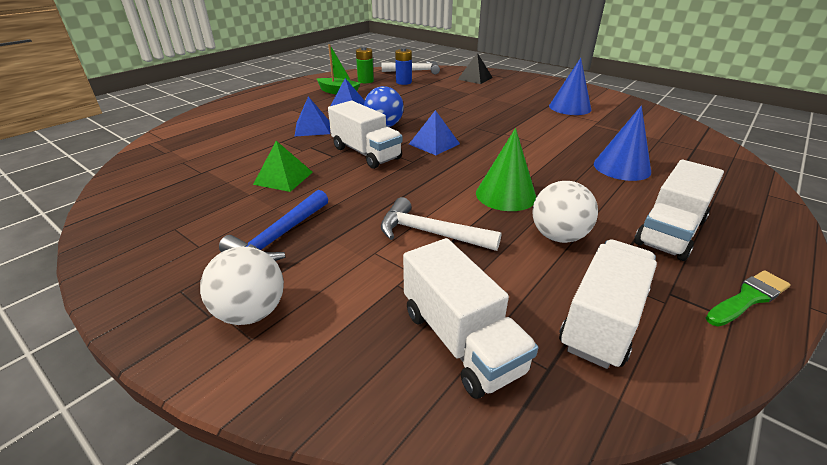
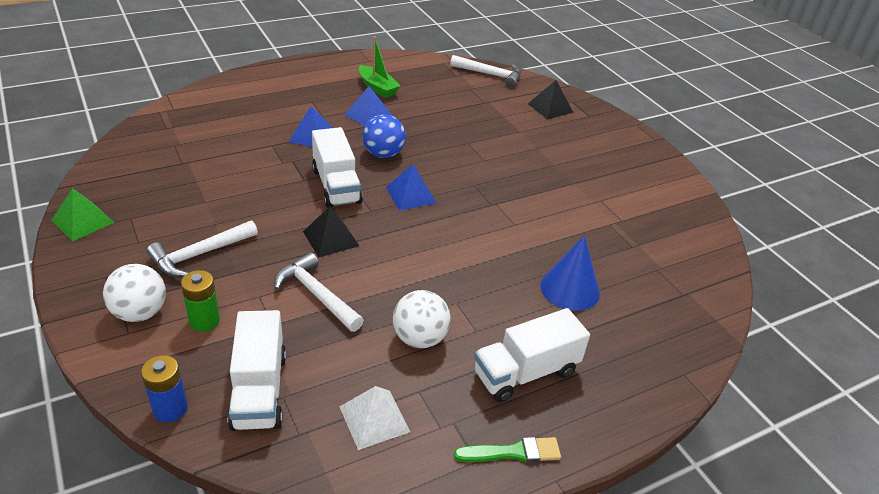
camera: 20 degrees right, 5 degrees up
(279, 237) = (199, 255): blue hammer -> white hammer
(283, 178) = (243, 192): green pyramid -> green pyramid (82, 221)
(365, 81) = (420, 77): green battery -> green battery (204, 321)
(398, 188) = (330, 238): none -> black pyramid
(403, 82) = (460, 91): blue battery -> blue battery (170, 409)
(505, 195) = (419, 279): green cone -> none
(570, 107) = (612, 189): blue cone -> none
(602, 320) = (374, 419): white truck -> white pyramid

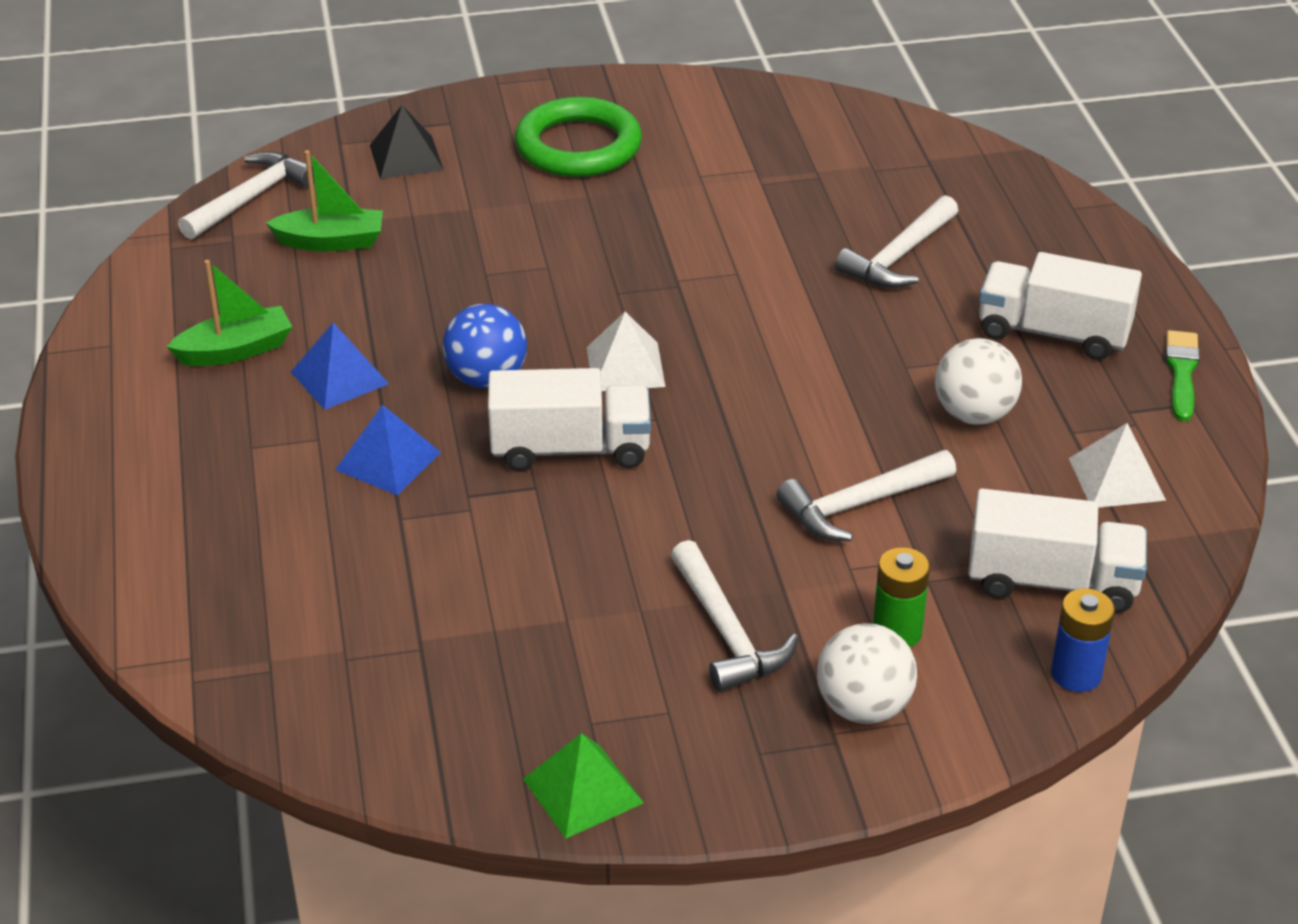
camera: 70 degrees left, 0 degrees up
(330, 238) = (722, 473): black pyramid -> none
(410, 195) = (625, 366): blue pyramid -> white pyramid
(469, 98) = (331, 242): none -> green boat
(525, 372) = (1053, 333): white truck -> white truck turned 120 degrees clockwise
(570, 289) = (899, 257): blue cone -> white hammer
(598, 156) = (578, 146): none -> green ring

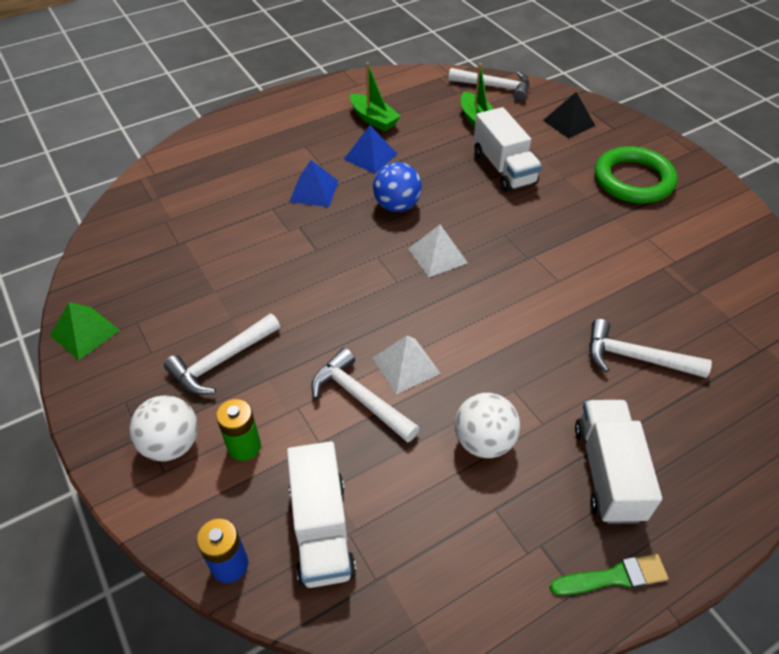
camera: 70 degrees right, 10 degrees up
(570, 449) = (353, 253): white truck -> white truck (503, 168)
(1116, 479) = (454, 551): white pyramid -> white pyramid (406, 365)

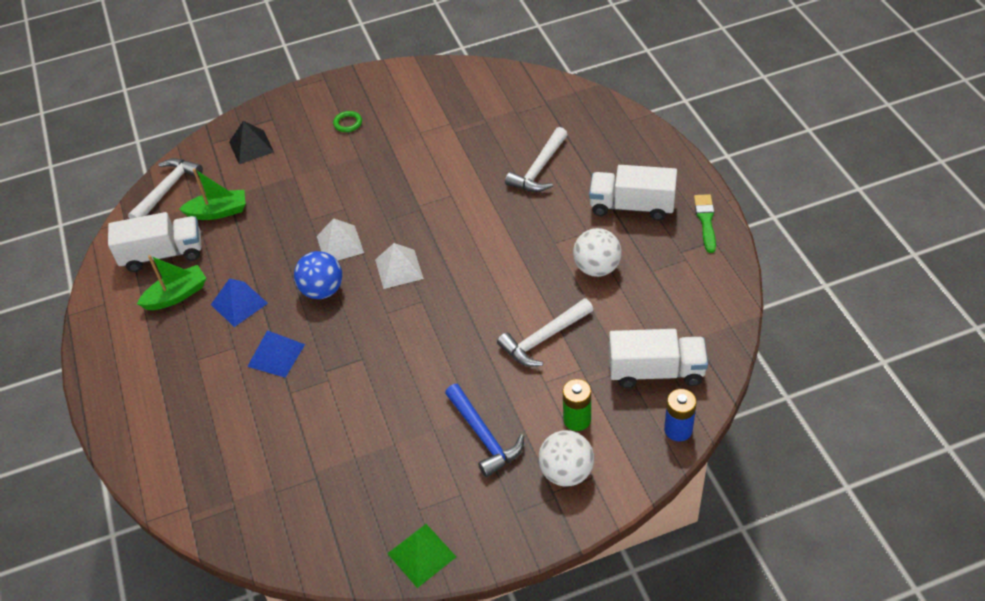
camera: 75 degrees left, 0 degrees up
(221, 361) = (484, 436): white hammer -> blue hammer
(406, 365) = (517, 305): white pyramid -> white pyramid (340, 244)
(503, 168) = (298, 204): white truck -> white truck (163, 254)
(633, 180) = (348, 123): green ring -> green ring, size x0.40

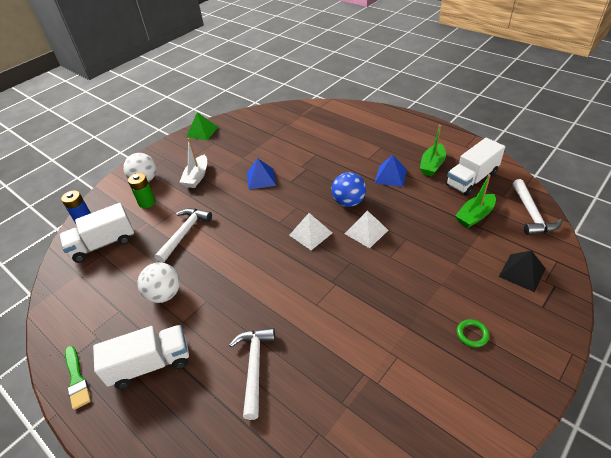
camera: 150 degrees right, 5 degrees down
(276, 355) = (340, 164): blue pyramid -> blue pyramid (261, 179)
(484, 436) = (197, 177): blue hammer -> white boat

